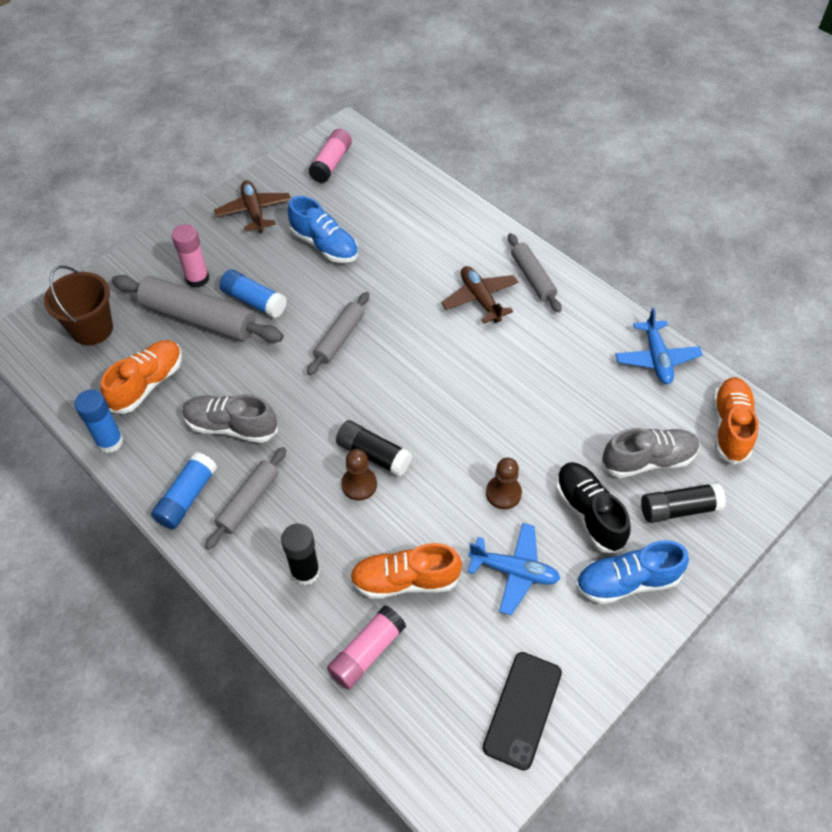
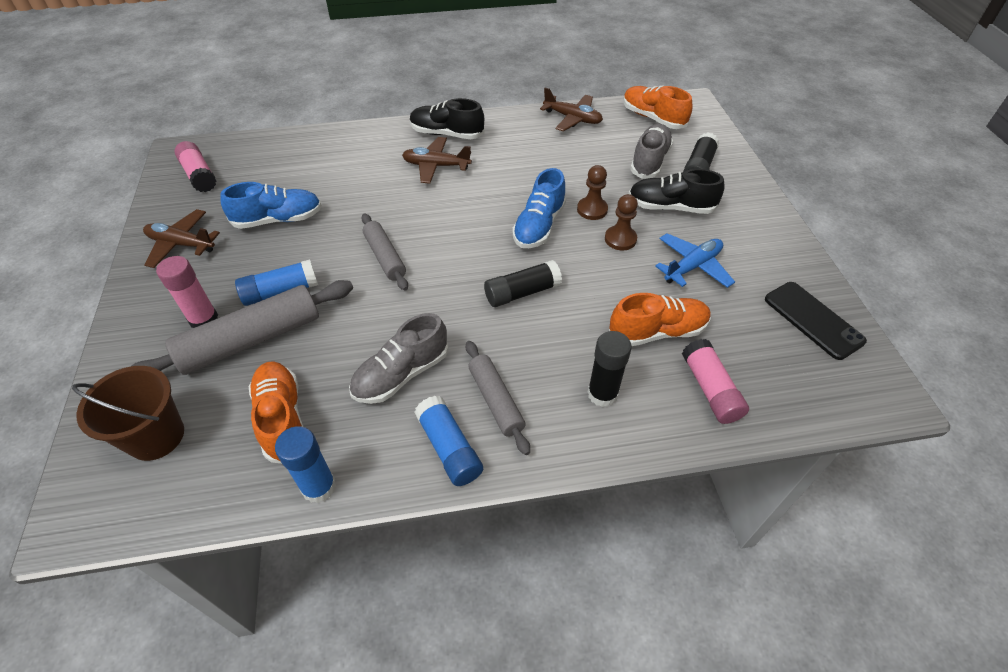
camera: 55 degrees left, 5 degrees down
(359, 484) = (543, 315): brown pawn -> brown pawn (592, 210)
(405, 580) = (657, 332): orange shoe -> orange shoe turned 135 degrees counterclockwise
(532, 278) = (446, 134): grey rolling pin -> black shoe
(626, 581) = (738, 217): blue shoe -> blue shoe (539, 226)
(656, 358) = (572, 118): blue plane -> brown plane

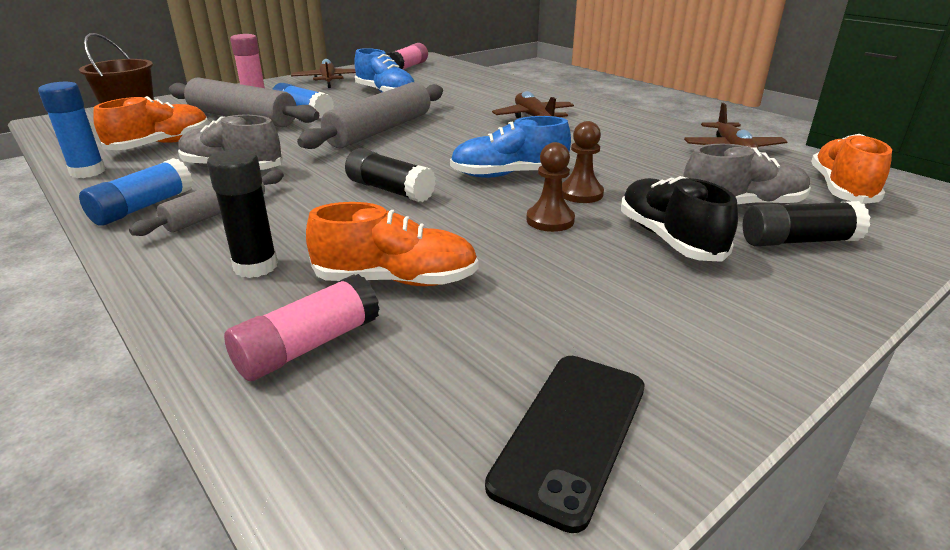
camera: 60 degrees right, 20 degrees down
(385, 257) = (380, 130): grey rolling pin -> grey rolling pin, size x1.69
(446, 134) = (589, 111): black shoe -> none
(657, 332) = (396, 280): orange shoe -> orange shoe turned 45 degrees counterclockwise
(692, 267) = (562, 280): blue plane -> none

